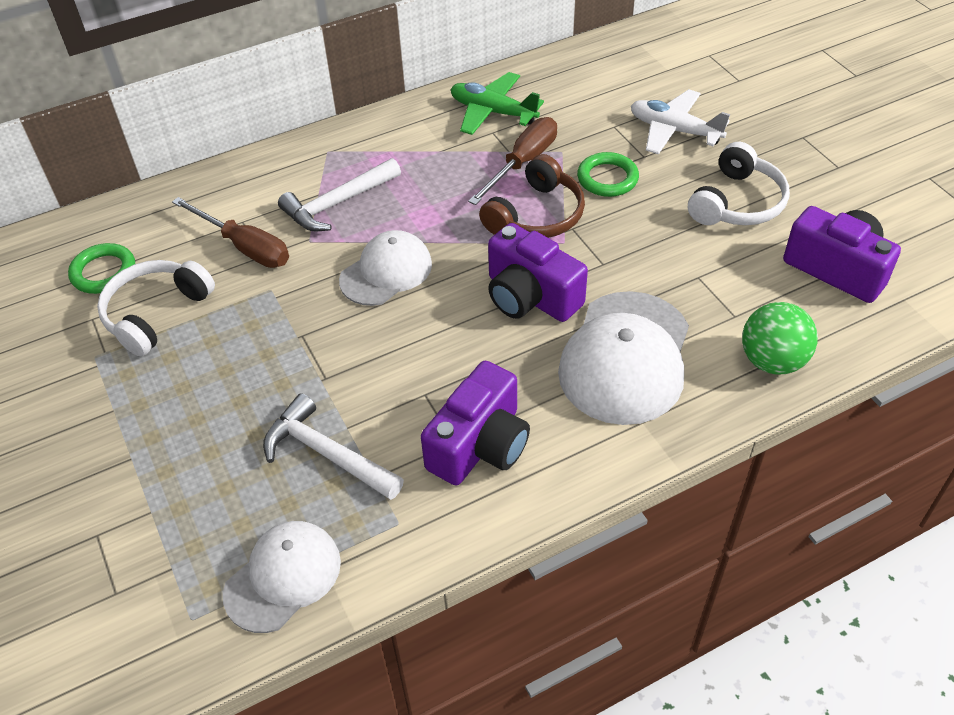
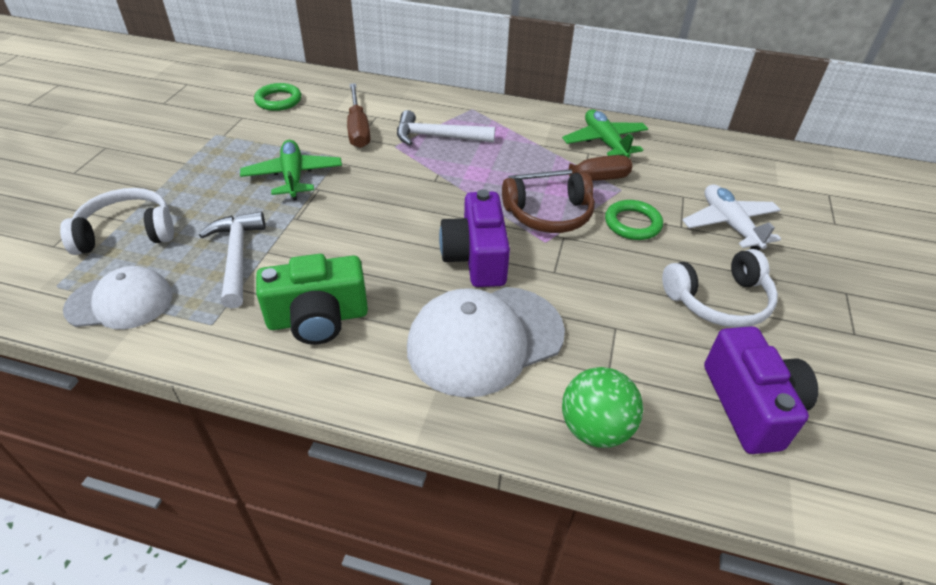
camera: 40 degrees right, 5 degrees down
(155, 313) = (271, 132): white headphones -> white headphones (127, 232)
(256, 341) = (293, 176): none -> green plane
(386, 272) = (411, 187): white cap -> none
(480, 445) = (318, 318): purple camera -> green camera

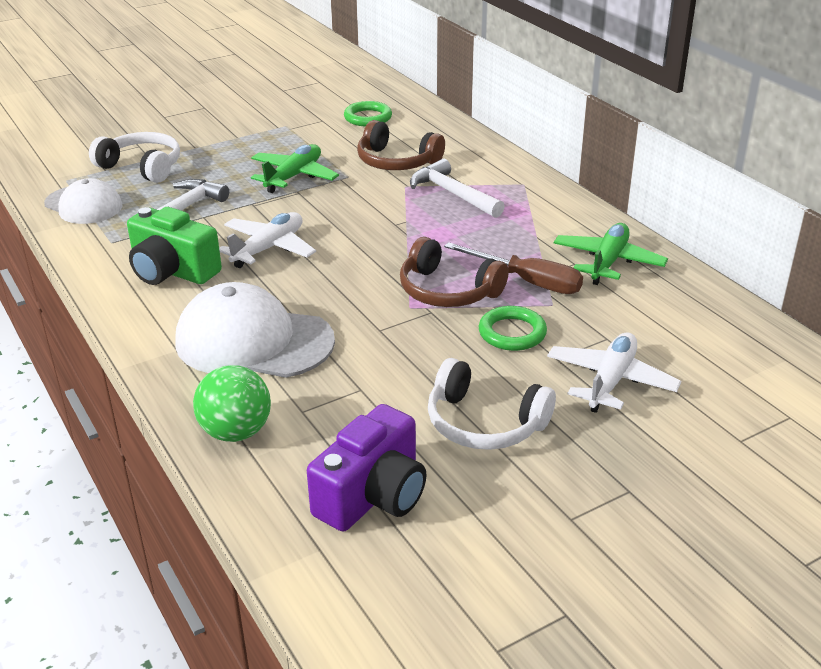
camera: 45 degrees right, 10 degrees down
(358, 129) = (396, 162): brown screwdriver -> brown headphones
(370, 251) = (269, 248): none -> white plane
(476, 257) = (335, 290): purple camera -> none

